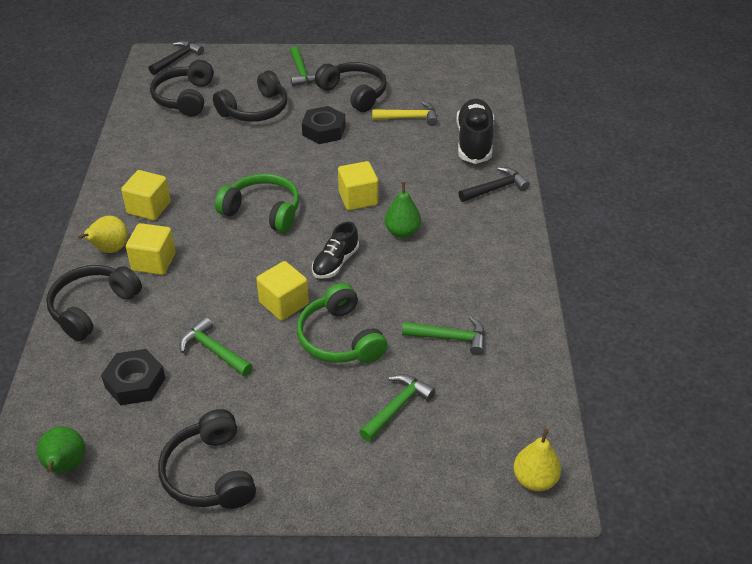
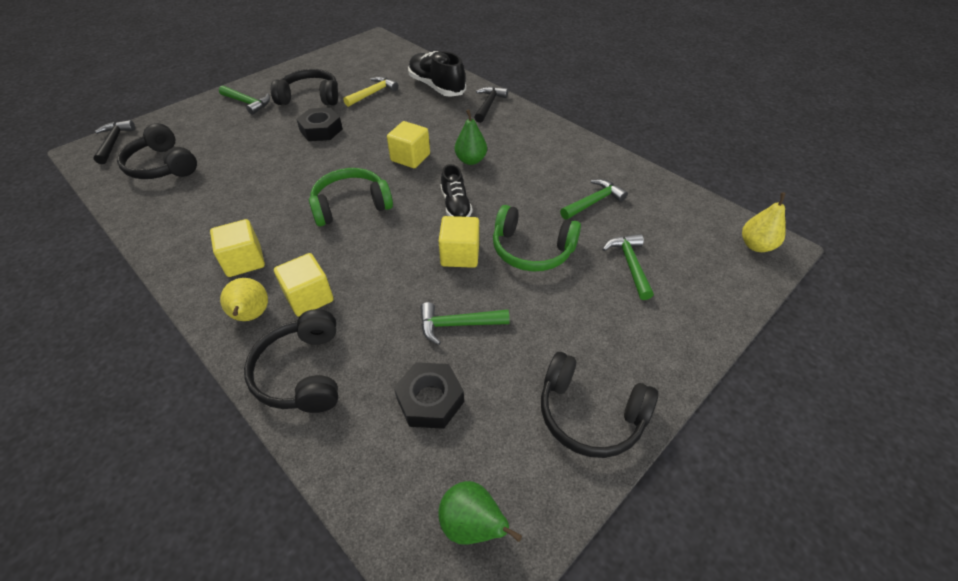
camera: 45 degrees left, 5 degrees up
(255, 110) = (243, 143): black headphones -> none

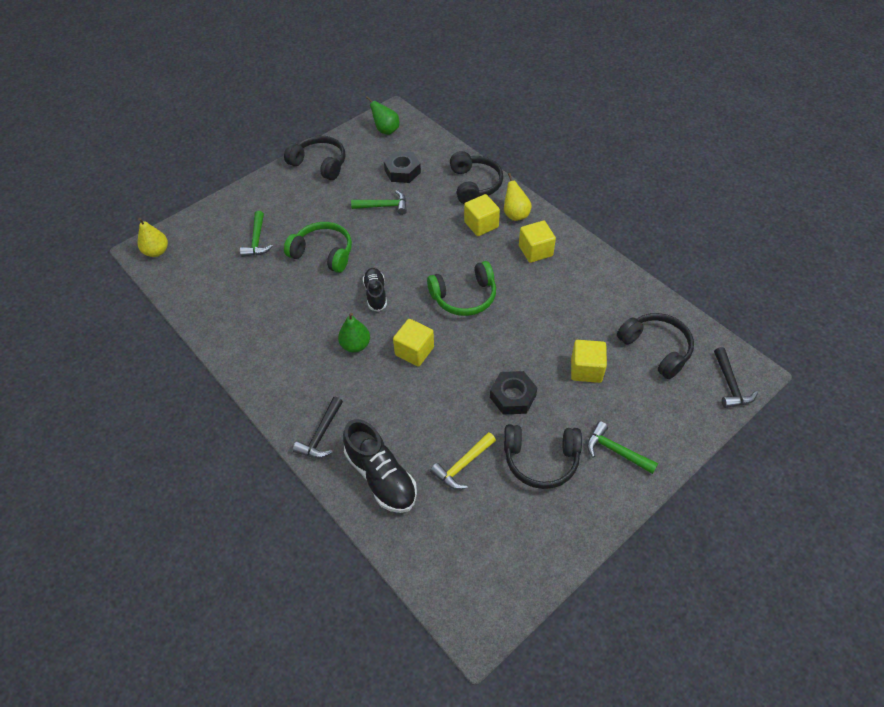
camera: 175 degrees left, 5 degrees up
(460, 255) = (377, 251): yellow cube -> yellow cube (586, 370)
(593, 202) = (259, 294): green hammer -> none

